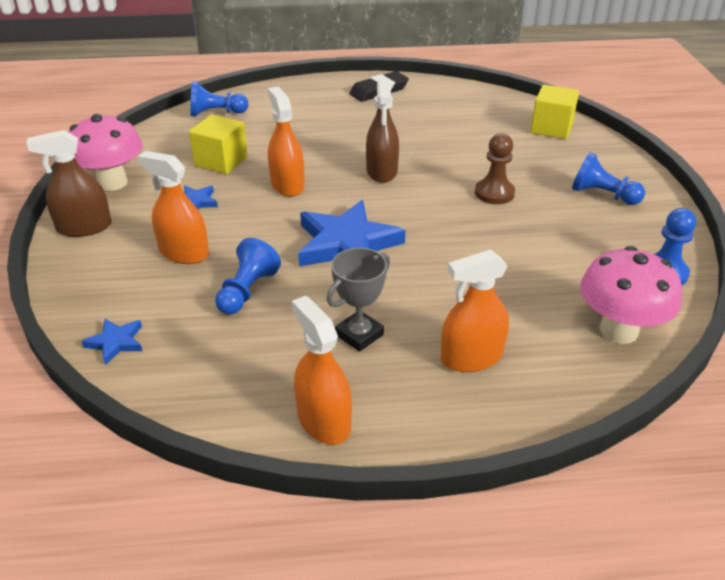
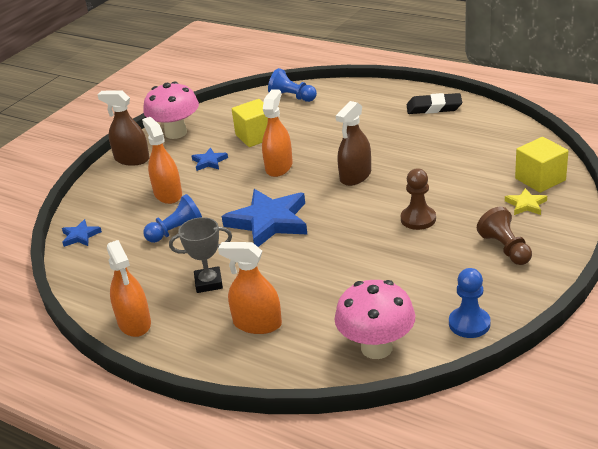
camera: 40 degrees right, 5 degrees down
(323, 421) = (134, 323): orange spray bottle -> orange spray bottle turned 150 degrees clockwise
(568, 152) = (526, 205): none -> yellow star
(602, 195) = (505, 249): blue pawn -> brown pawn

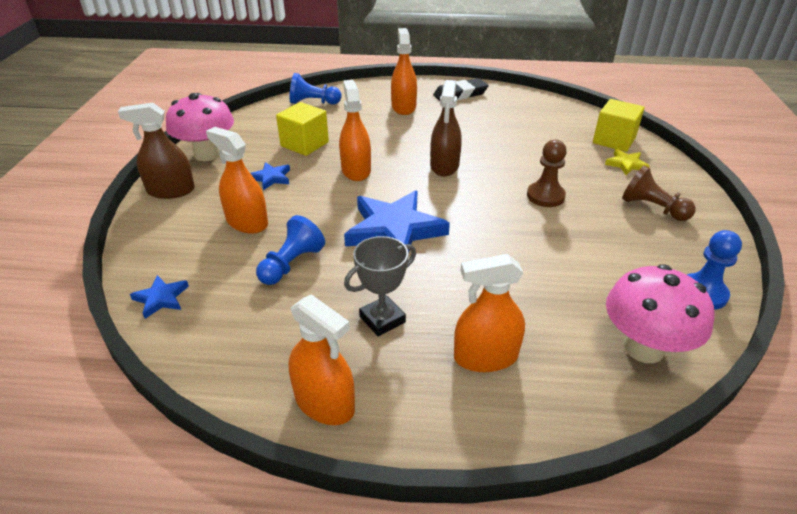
camera: 30 degrees left, 5 degrees up
(368, 113) = (403, 107): none -> orange spray bottle

